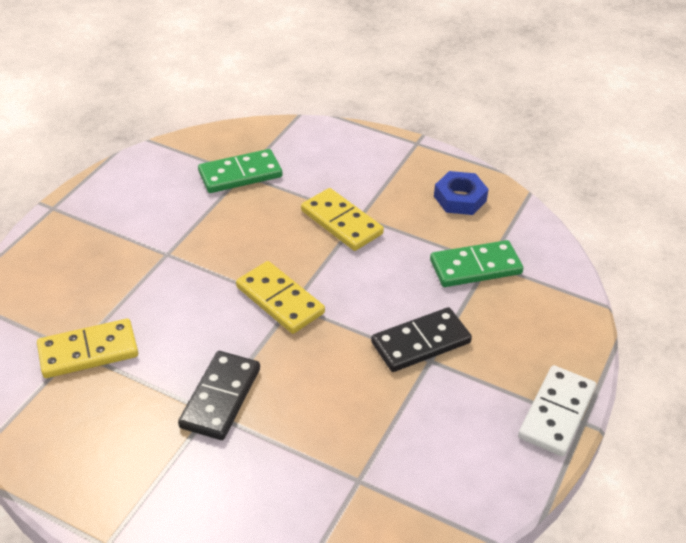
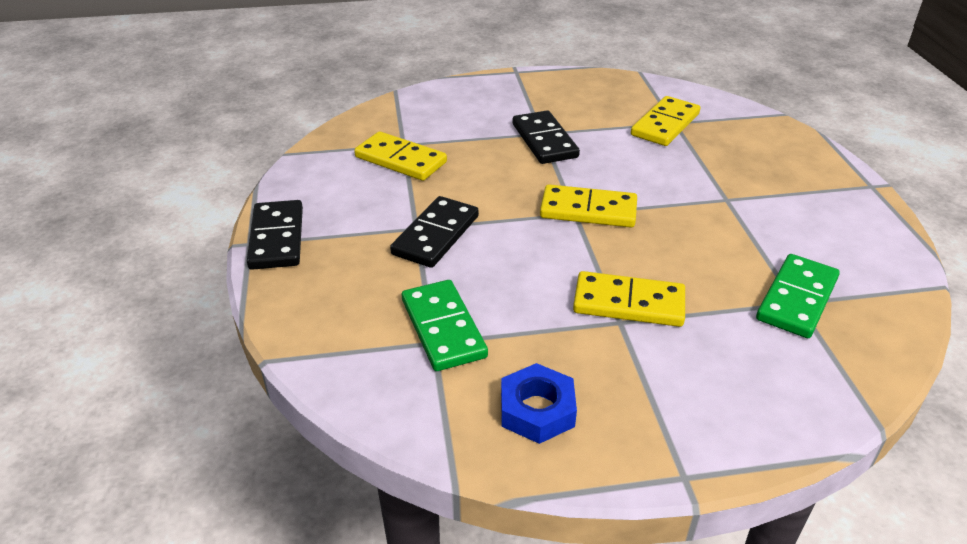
camera: 145 degrees right, 5 degrees down
(381, 454) = (400, 160): none -> yellow domino
(475, 267) = (443, 328): green domino -> green domino turned 60 degrees counterclockwise
(557, 413) = (276, 238): white domino -> black domino

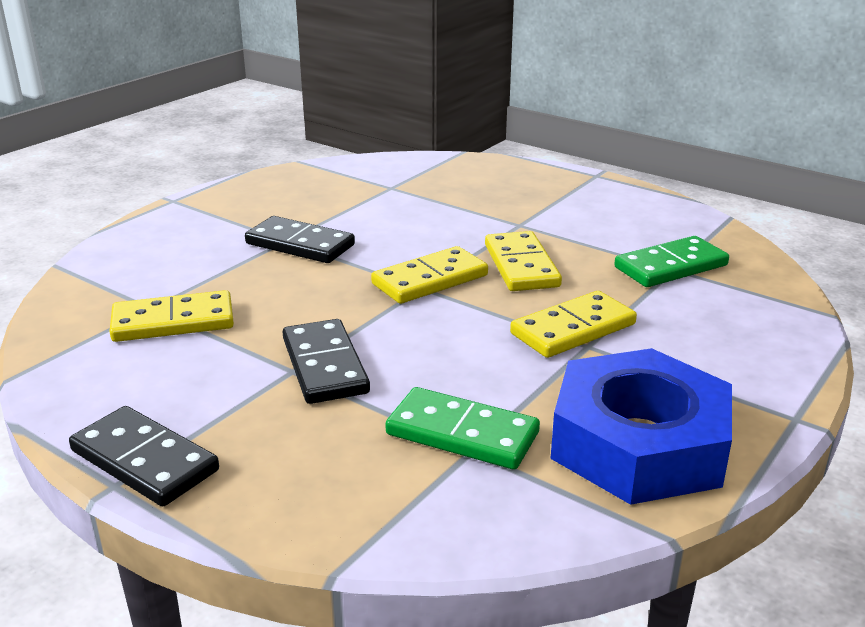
camera: 45 degrees left, 10 degrees down
(537, 410) = (638, 443): blue nut -> blue nut, size x1.97
(665, 124) = (387, 191): yellow domino -> yellow domino (521, 266)
(796, 299) = (670, 266): green domino -> green domino turned 75 degrees clockwise

